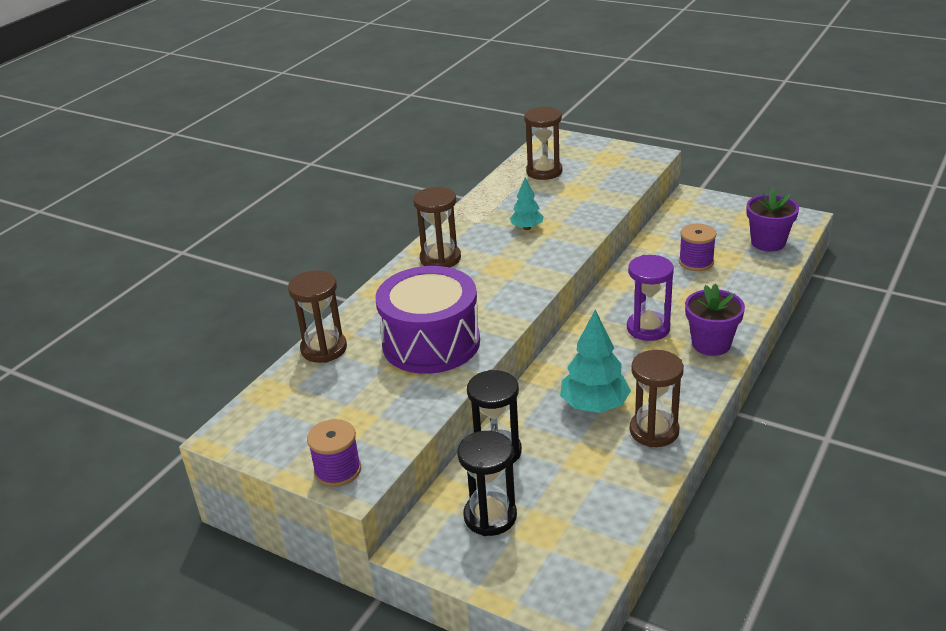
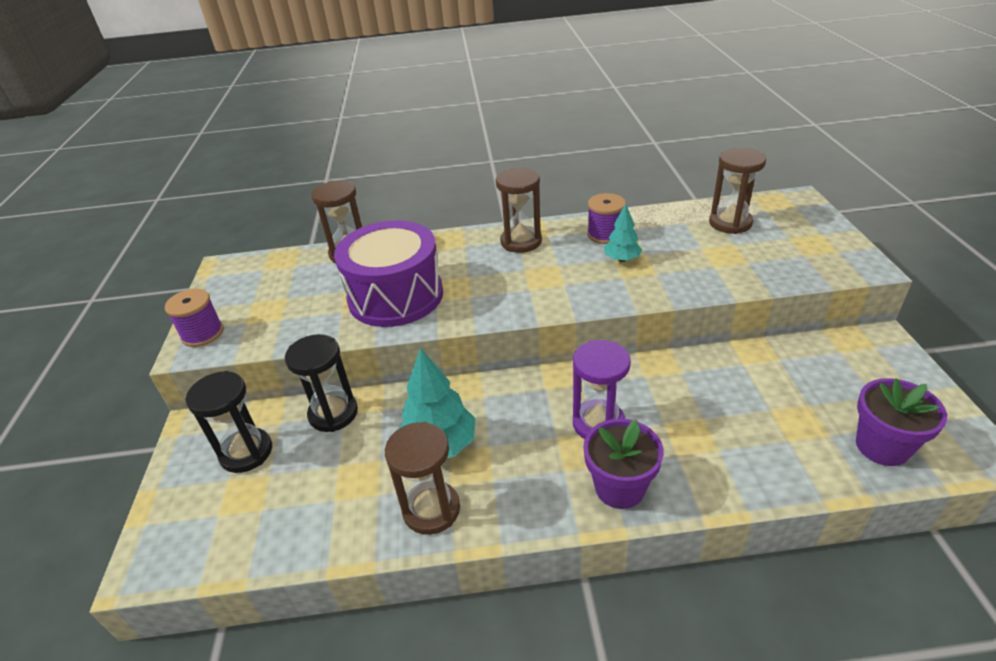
camera: 55 degrees right, 5 degrees up
(696, 262) = (760, 403): purple spool -> purple spool (605, 234)

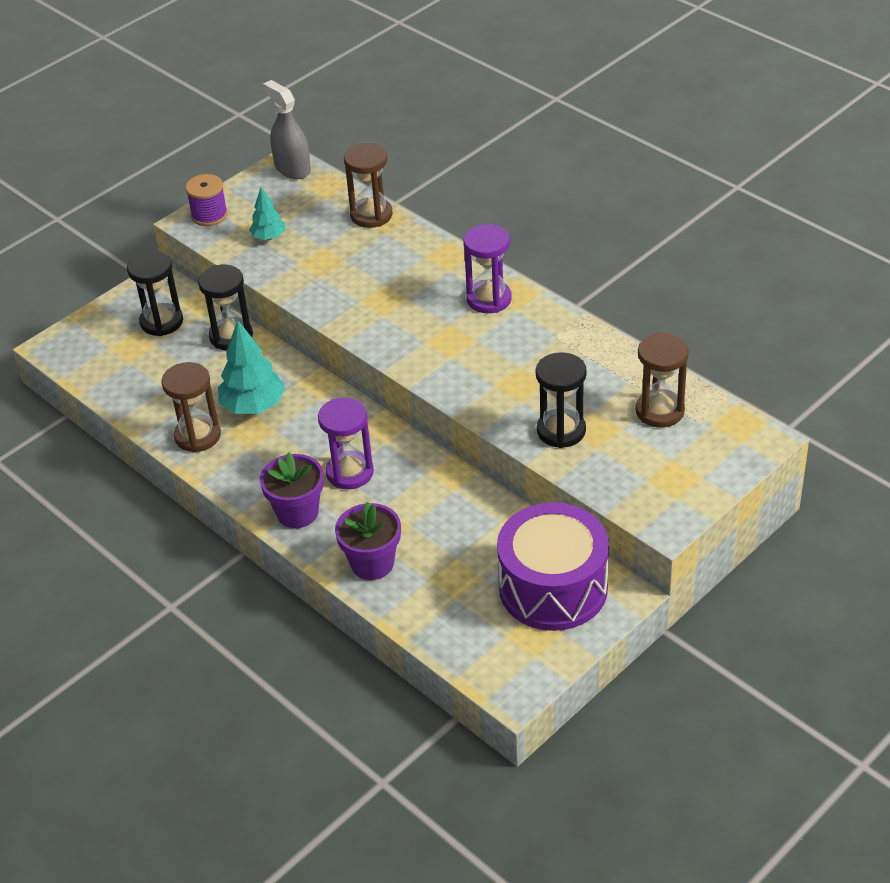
camera: 50 degrees right, 5 degrees up
(234, 266) = (292, 168): none -> grey spray bottle
(395, 296) = (343, 277): purple drum -> purple drum (553, 587)
(521, 242) = (489, 299): brown hourglass -> purple hourglass
(605, 234) = (554, 342): purple spool -> none
(622, 259) = (522, 371): turquoise tree -> turquoise tree (268, 237)
(711, 269) = (561, 430): none -> black hourglass
(882, 446) = (470, 632): purple flower pot -> purple flower pot (372, 563)

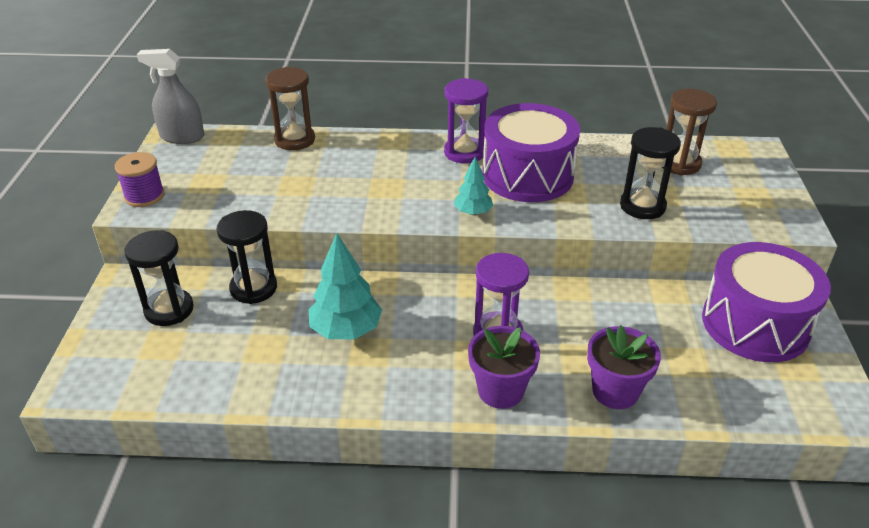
camera: 45 degrees left, 5 degrees down
(198, 436) = (326, 382): brown hourglass -> none
(268, 237) = (224, 188): turquoise tree -> turquoise tree (472, 212)
(509, 349) = (527, 175): none -> purple drum

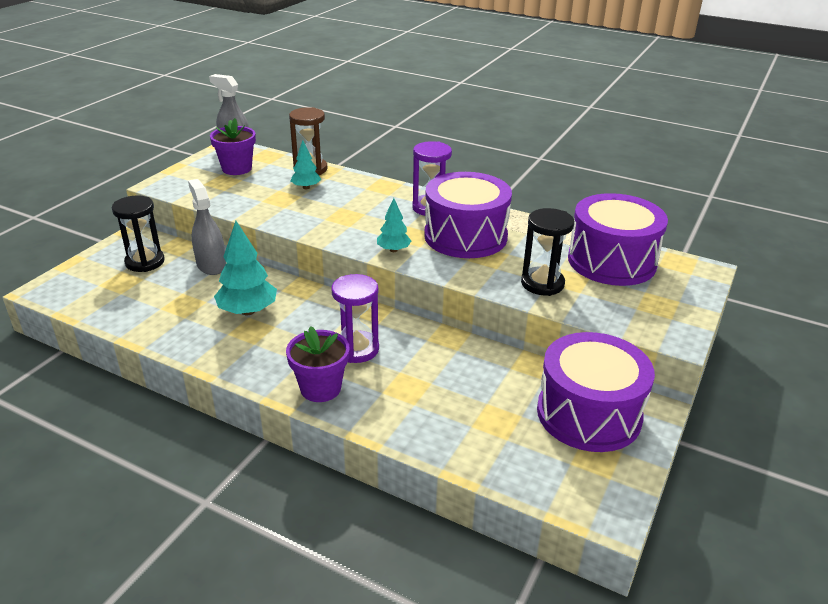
camera: 25 degrees right, 5 degrees down
(144, 196) = (175, 180): purple spool -> none
(253, 288) = (211, 265): black hourglass -> grey spray bottle
(311, 164) = (306, 187): none -> turquoise tree
(615, 391) = (411, 420): purple flower pot -> purple flower pot (237, 168)
(679, 163) = (611, 261): brown hourglass -> purple drum

